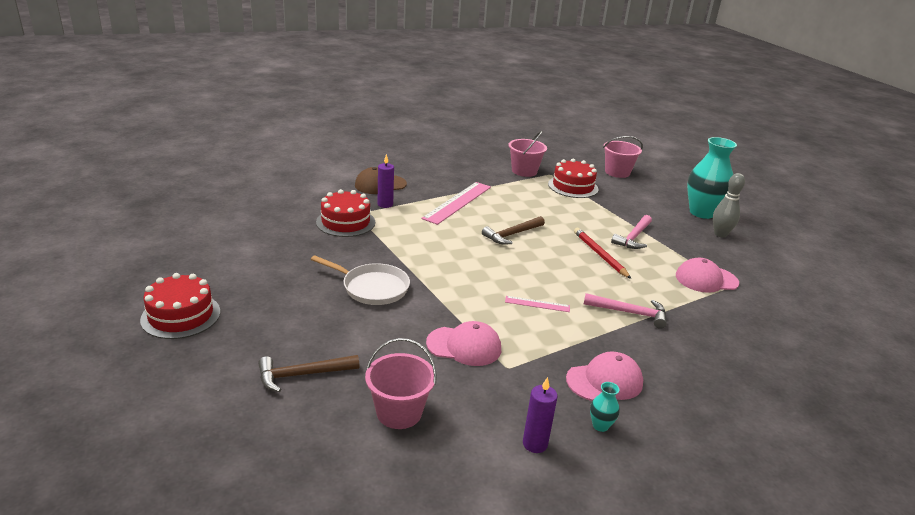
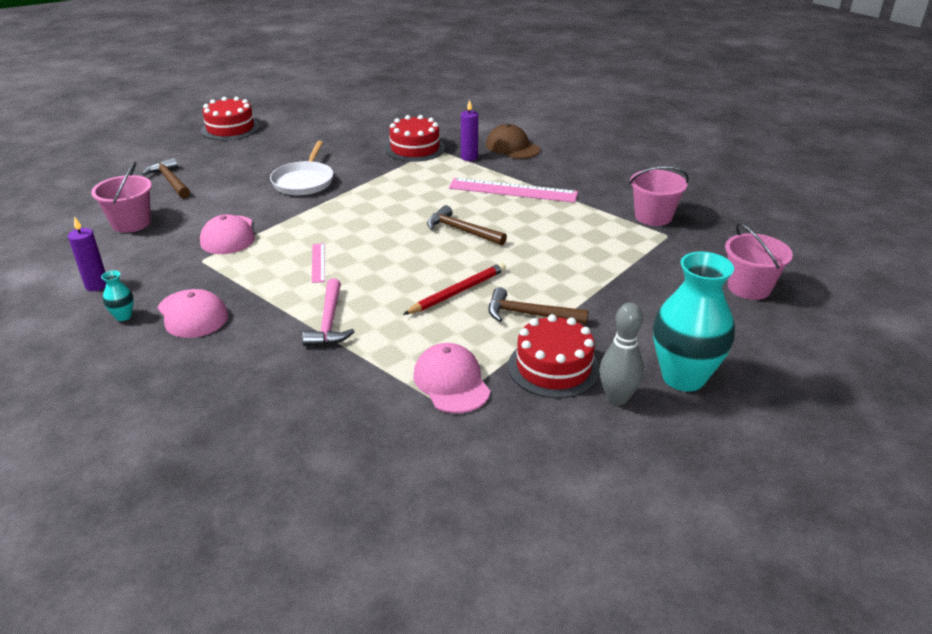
camera: 75 degrees right, 5 degrees up
(573, 186) = (646, 255): red cake -> red cake (553, 367)
(633, 237) = (529, 315): pink hammer -> brown hammer

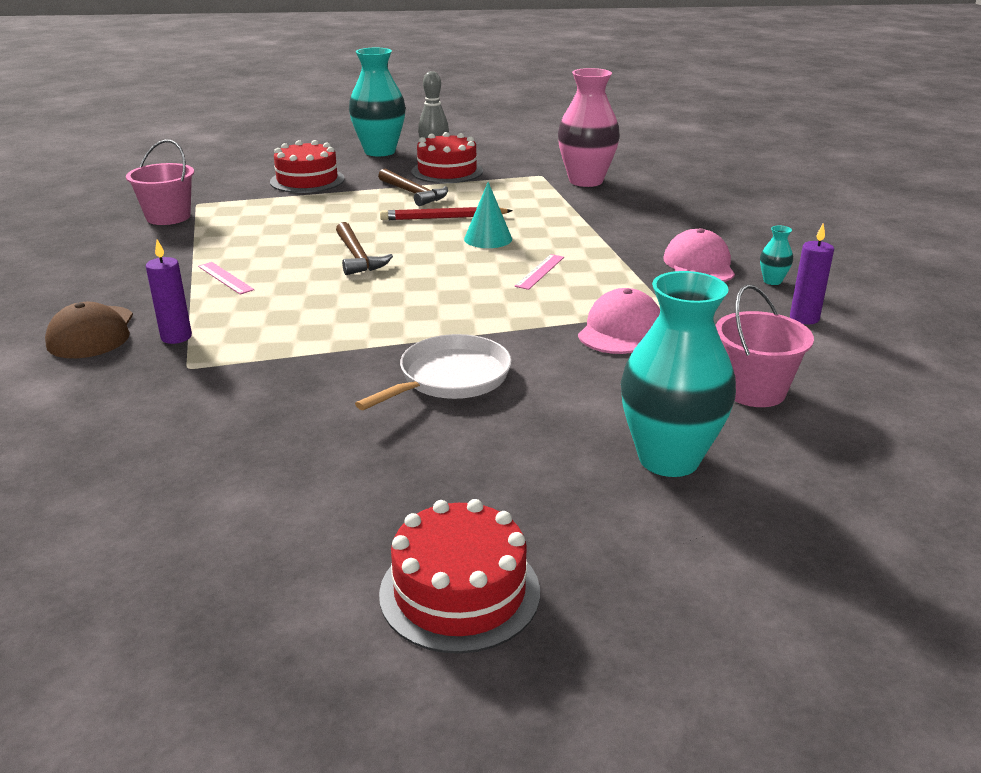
camera: 145 degrees left, 5 degrees down
(170, 181) = (668, 459): brown hammer -> turquoise vase
(329, 322) = (575, 228): pink hammer -> none
(383, 414) = (586, 181): none -> pink vase
(392, 281) = (488, 238): none -> turquoise cone
(415, 148) = (212, 381): red cake -> red cake (307, 180)
(451, 382) = (523, 181): pink cap -> none
(513, 190) = (225, 278): pink ruler -> pink ruler, size x0.49
(749, 287) = (235, 167): pink bucket -> none

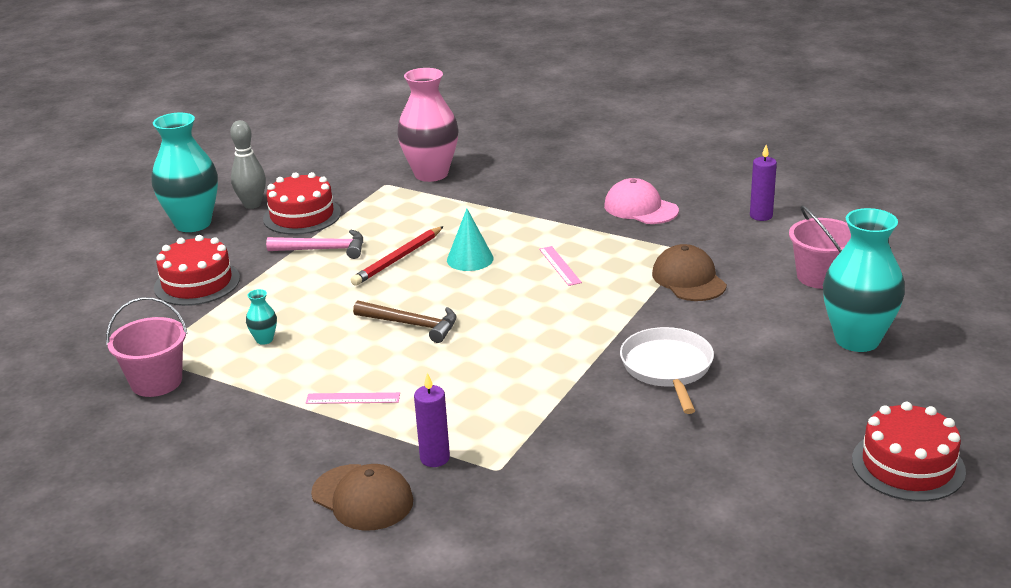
camera: 45 degrees left, 0 degrees up
(414, 193) = (323, 249): brown hammer -> pink hammer
(620, 330) = (688, 279): pink cap -> brown cap
(772, 281) = (700, 198): turquoise vase -> turquoise vase (264, 339)

